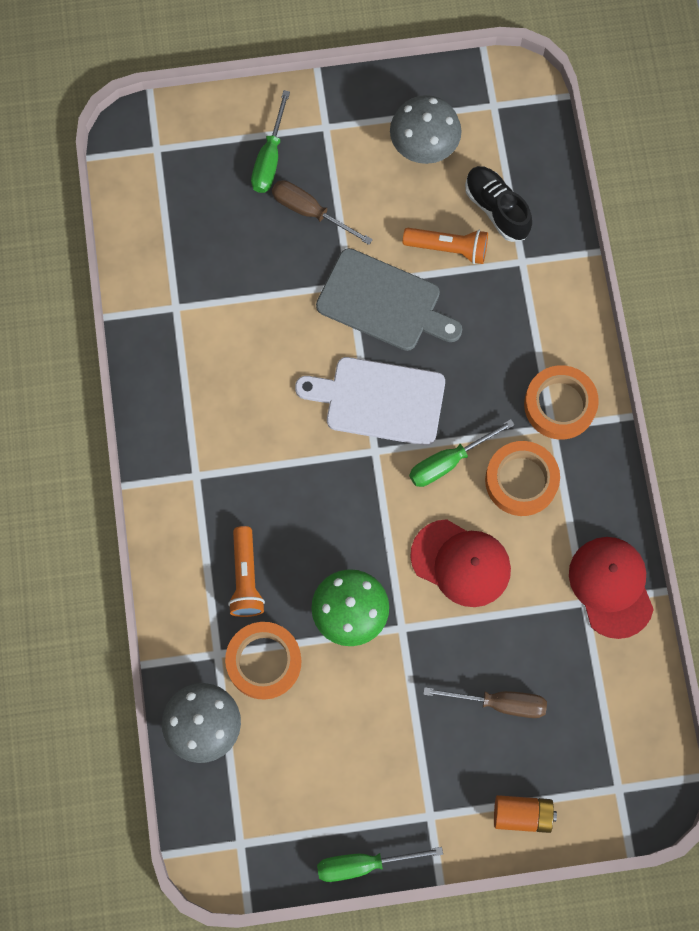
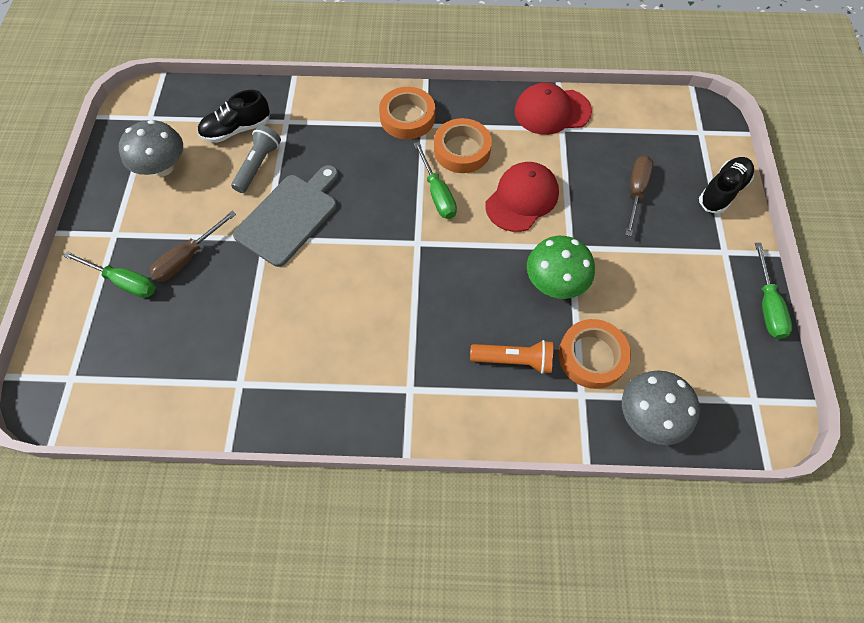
camera: 80 degrees left, 10 degrees down
(379, 400) = (374, 233): white cutting board -> none
(448, 248) = (258, 165): orange flashlight -> grey flashlight
(522, 815) = (722, 191): orange battery -> black shoe

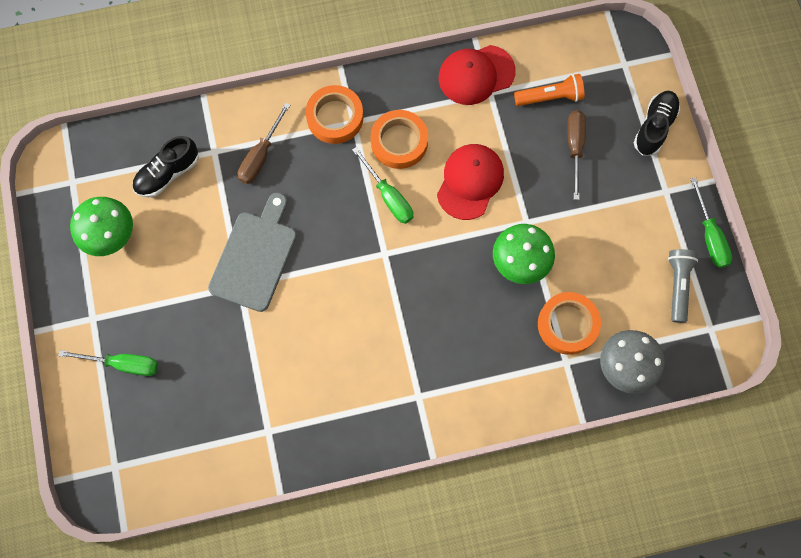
camera: 15 degrees left, 10 degrees up
(163, 167) = (110, 235): grey mushroom -> green mushroom
(188, 258) = (174, 324): brown screwdriver -> brown screwdriver (261, 156)
(258, 165) = (204, 209): grey flashlight -> grey flashlight (677, 286)
(513, 360) = (501, 346): orange flashlight -> orange flashlight (550, 97)

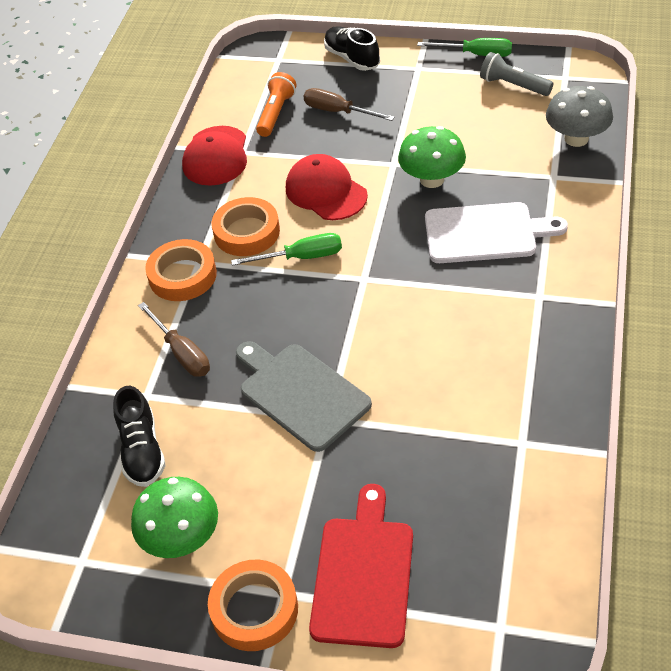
camera: 60 degrees left, 25 degrees down
(123, 364) = (363, 574): green screwdriver -> red cutting board
(473, 329) = (485, 233): none -> white cutting board
(567, 324) = (515, 165): orange tape -> orange tape (254, 609)

